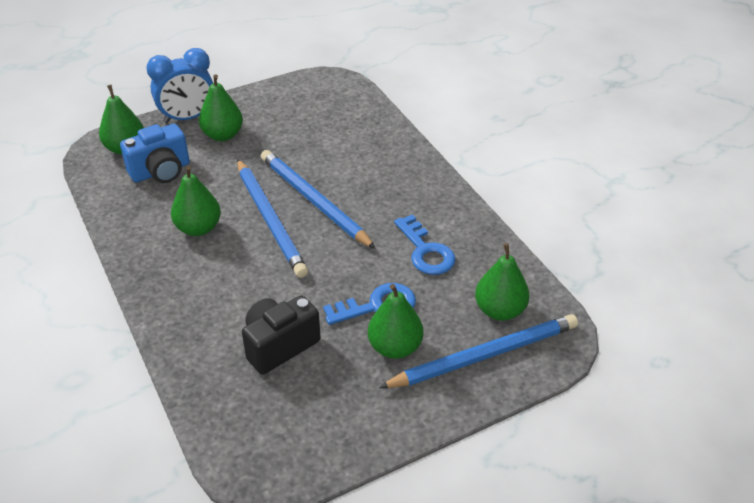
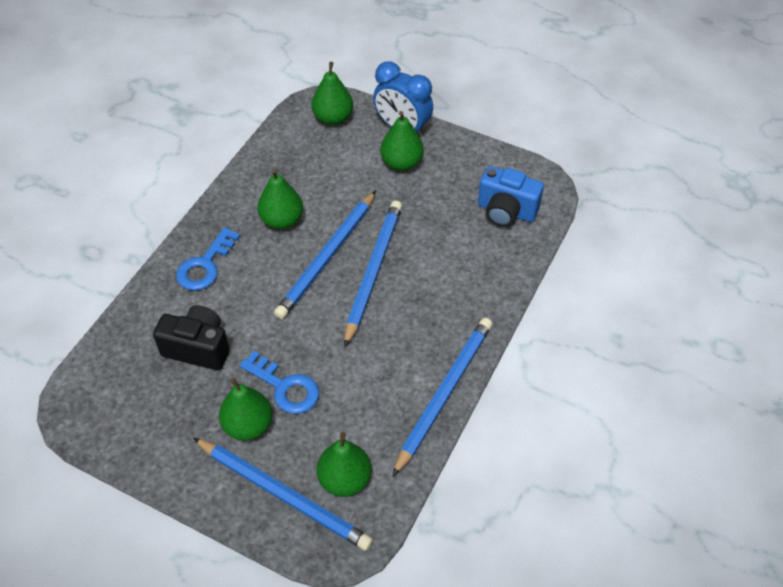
camera: 55 degrees right, 10 degrees up
(161, 171) = (325, 156): blue camera -> blue camera (506, 211)
(426, 251) = (376, 385): blue key -> blue key (205, 265)
(468, 218) = (444, 393): none -> blue pencil

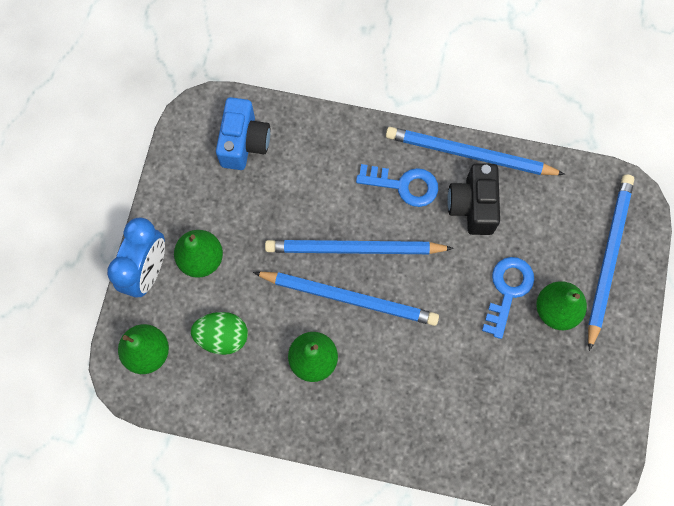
camera: 105 degrees left, 20 degrees up
(198, 348) = (492, 386): black camera -> black camera (472, 206)
(205, 265) = (394, 418): blue key -> blue key (404, 185)
(327, 165) = (222, 336): none -> green egg
(345, 479) = (577, 213): green pear -> none

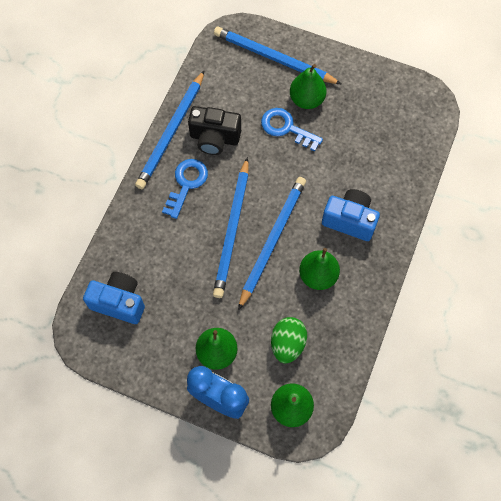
camera: 80 degrees left, 5 degrees down
(394, 389) = (349, 220): none -> blue camera

